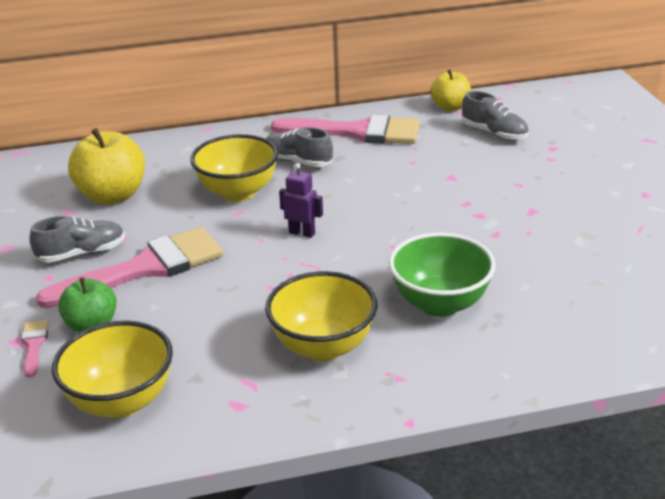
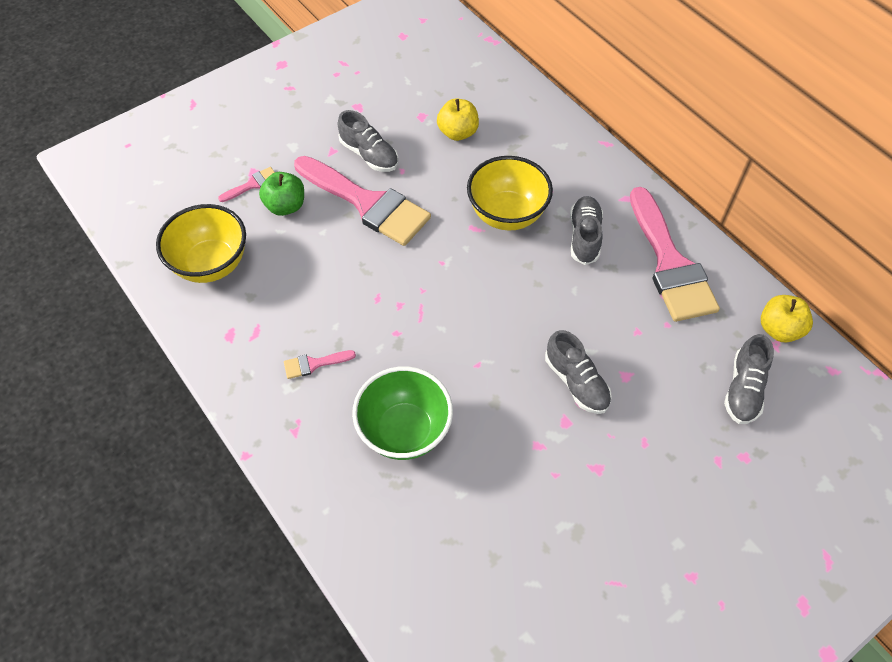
camera: 65 degrees right, 25 degrees up
(113, 196) = (458, 132): yellow apple -> yellow apple, size x0.62
(302, 233) = (465, 288): purple robot -> none
(323, 347) = (314, 364): yellow bowl -> pink brush
(443, 200) = (576, 382): none -> grey shoe

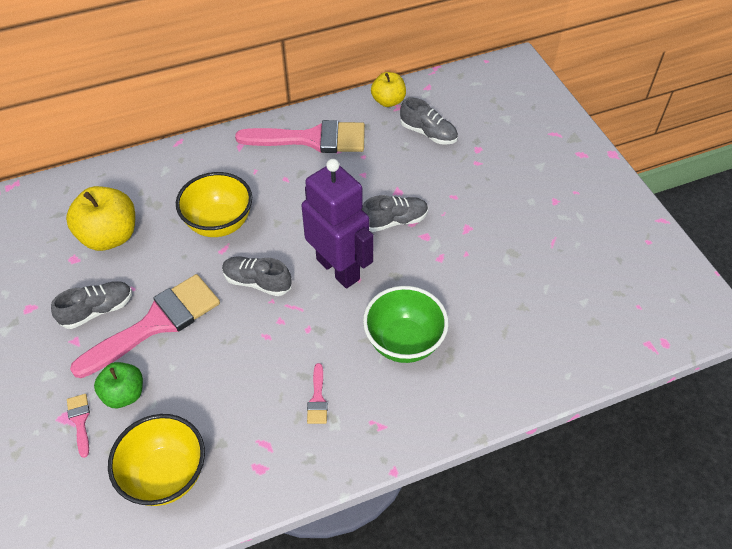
camera: 75 degrees left, 5 degrees down
(458, 132) = (110, 236): yellow apple -> yellow apple, size x1.61
(484, 341) = (338, 269): none -> purple robot
(584, 236) = (265, 180): grey shoe -> grey shoe (257, 282)

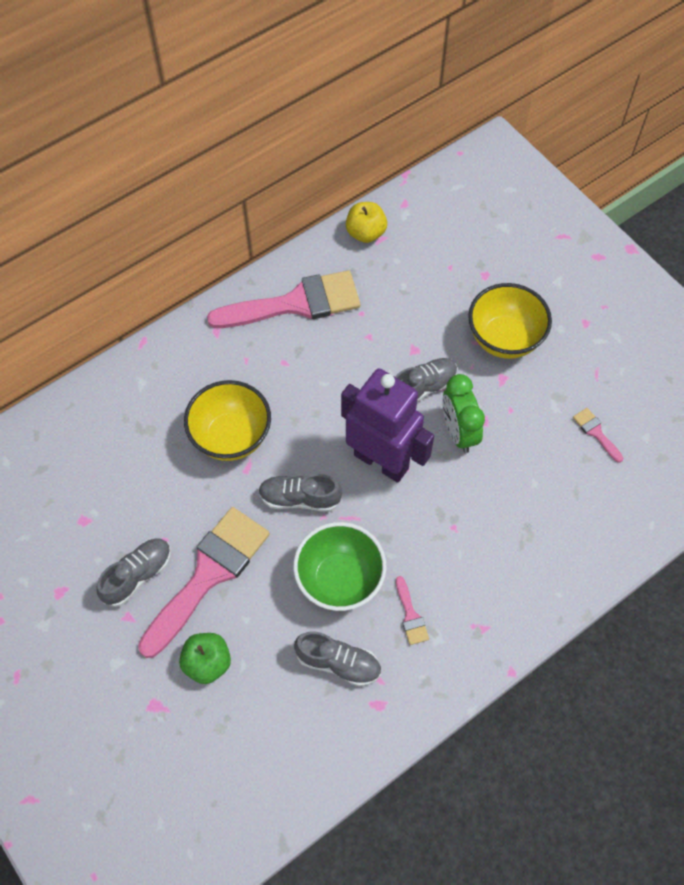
camera: 15 degrees left, 10 degrees up
(80, 421) = (173, 704): pink brush -> pink brush (596, 432)
(110, 236) = (113, 482): yellow apple -> none
(166, 475) = (287, 737): yellow bowl -> yellow bowl (504, 339)
(404, 342) = (477, 529): green bowl -> green bowl (339, 580)
(414, 261) = (458, 432): none -> green clock
(428, 133) = (424, 266): grey shoe -> grey shoe (338, 663)

